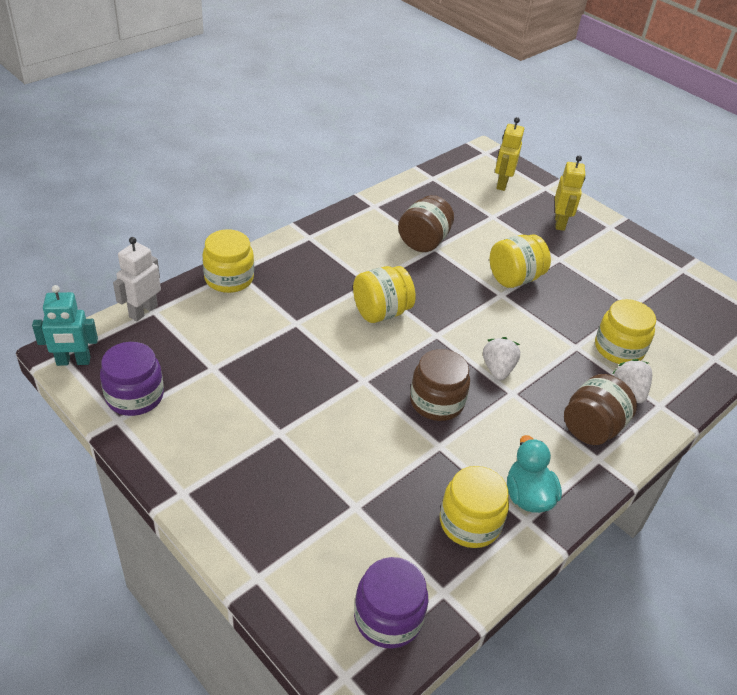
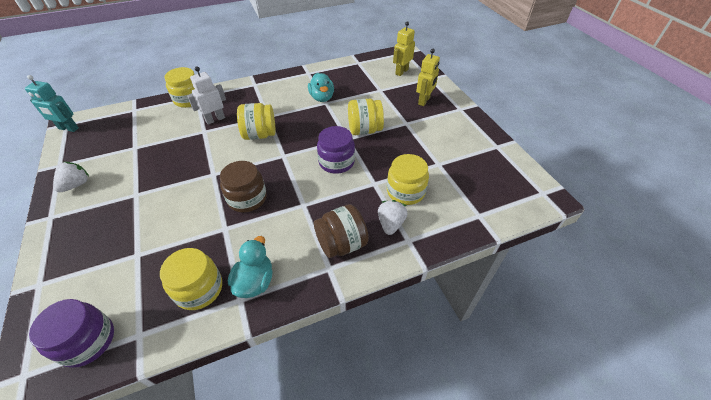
camera: 25 degrees right, 5 degrees up
(135, 396) = (79, 154): purple jar -> purple jar (336, 162)
(143, 311) = (128, 109): white robot -> white robot (215, 119)
(423, 241) = (322, 98): brown jar -> turquoise duck
(498, 369) = (305, 186): white strawberry -> white strawberry (76, 185)

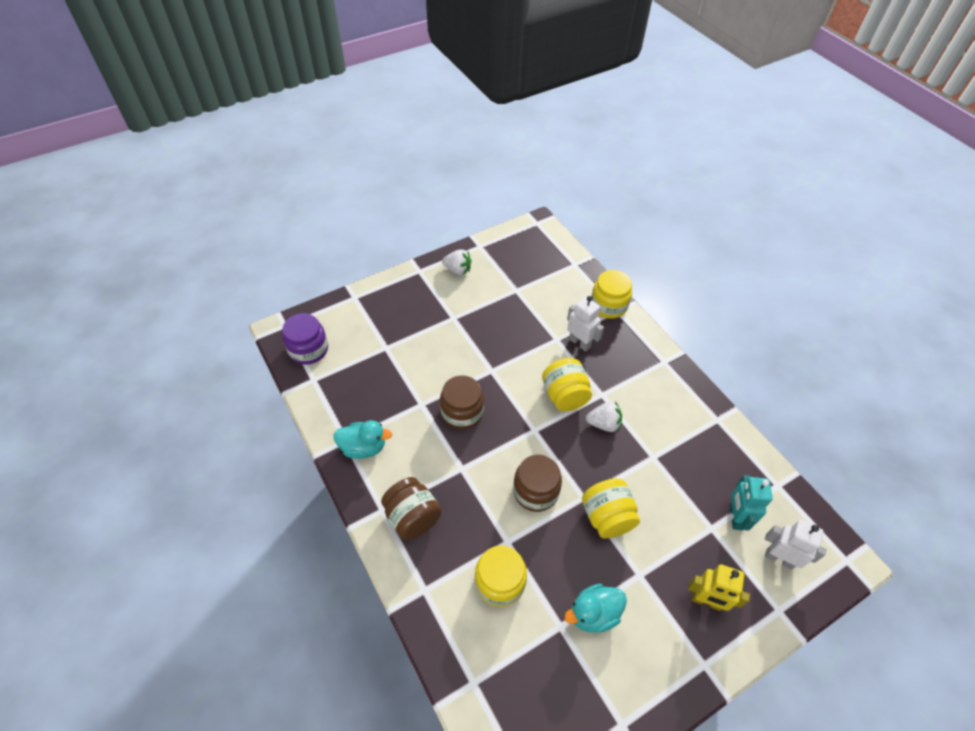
camera: 80 degrees right, 5 degrees up
(68, 128) = (530, 228): turquoise robot -> turquoise robot (735, 517)
(199, 289) = (354, 406): yellow jar -> none
(322, 98) = (662, 450): turquoise duck -> turquoise duck (593, 614)
(336, 162) = (535, 491): purple jar -> brown jar
(390, 224) = (445, 567): white strawberry -> white strawberry (603, 424)
(401, 72) = (779, 558): yellow robot -> white robot

